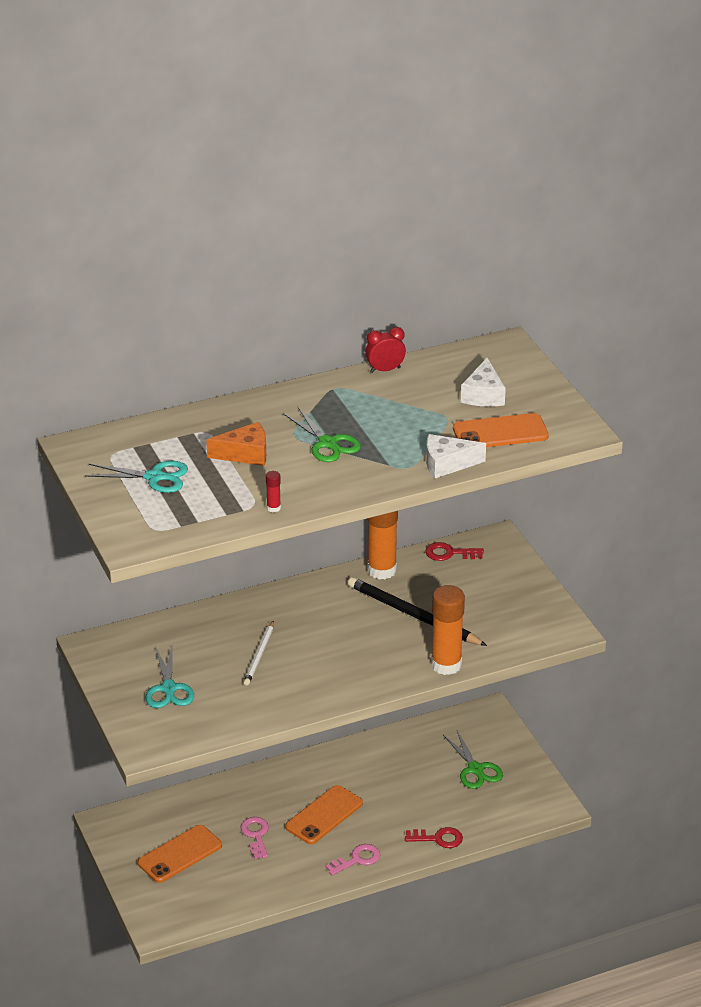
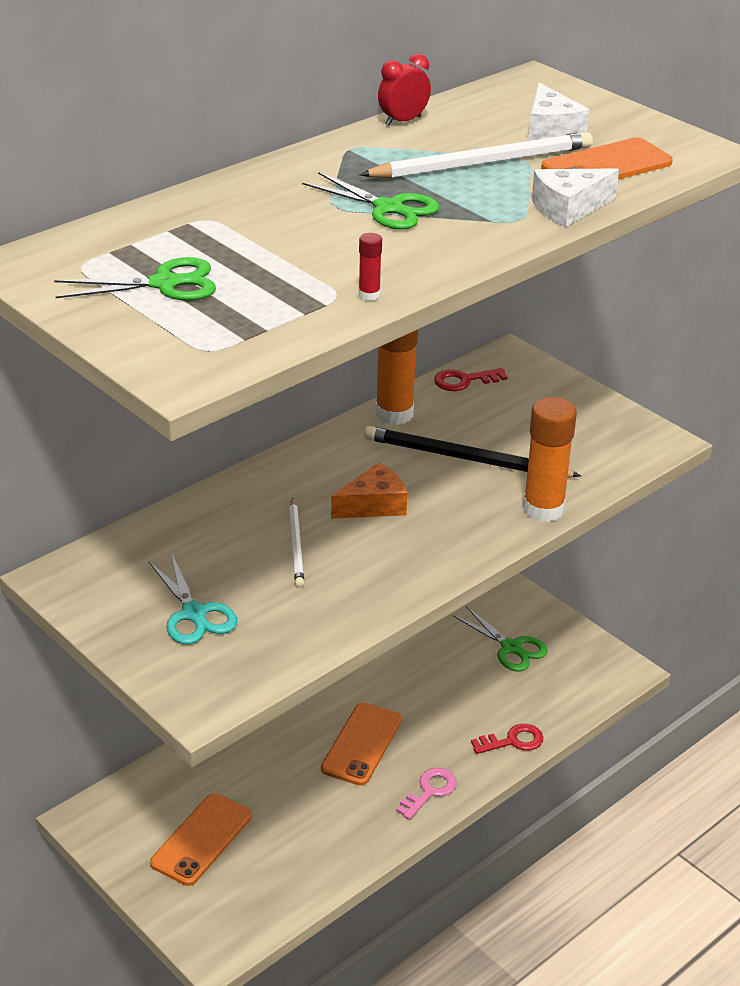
camera: 20 degrees left, 0 degrees up
(154, 477) = (164, 284): turquoise scissors -> green scissors
(245, 454) = (281, 236): orange cheese -> orange cheese (374, 505)
(256, 835) = (289, 790): pink key -> none
(415, 416) = (482, 163): none -> white pencil

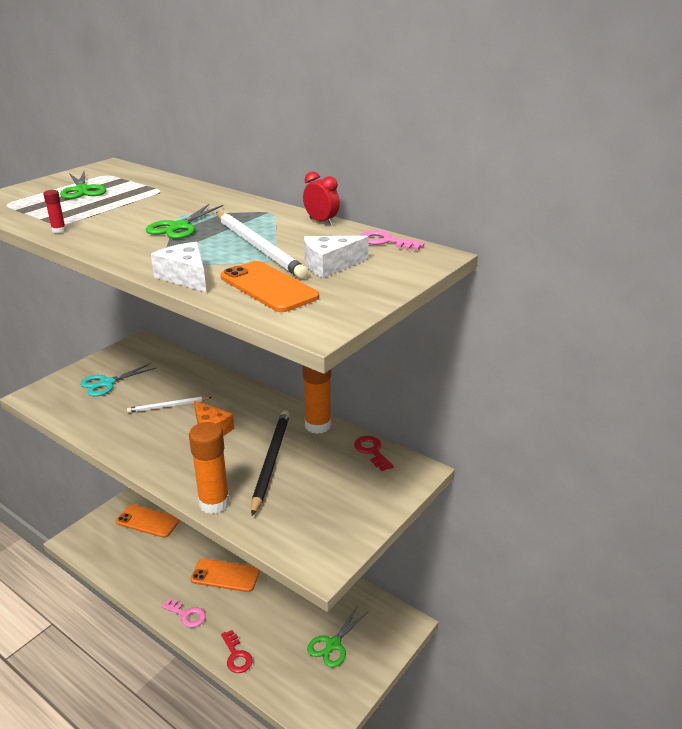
camera: 80 degrees right, 5 degrees down
(485, 95) = (386, 241): none -> pink key

